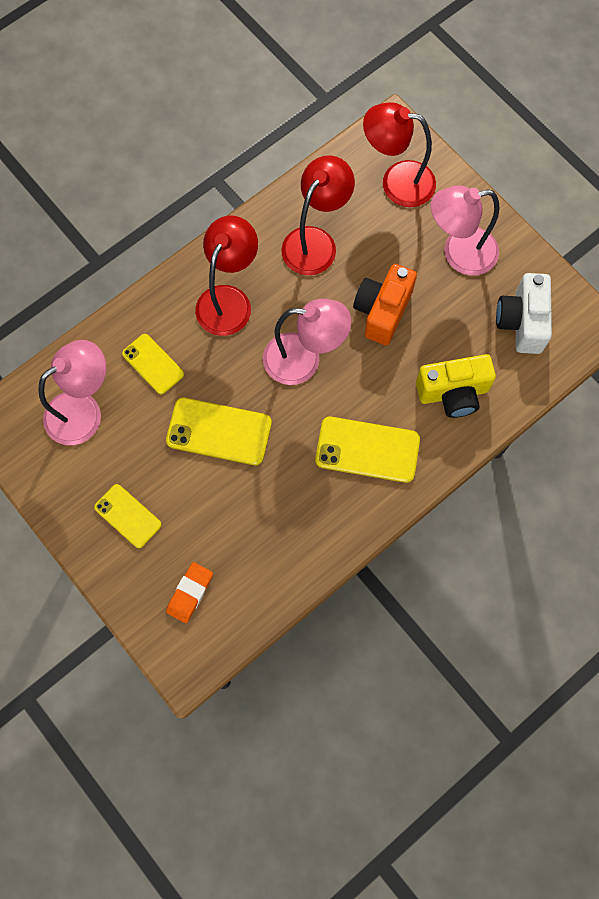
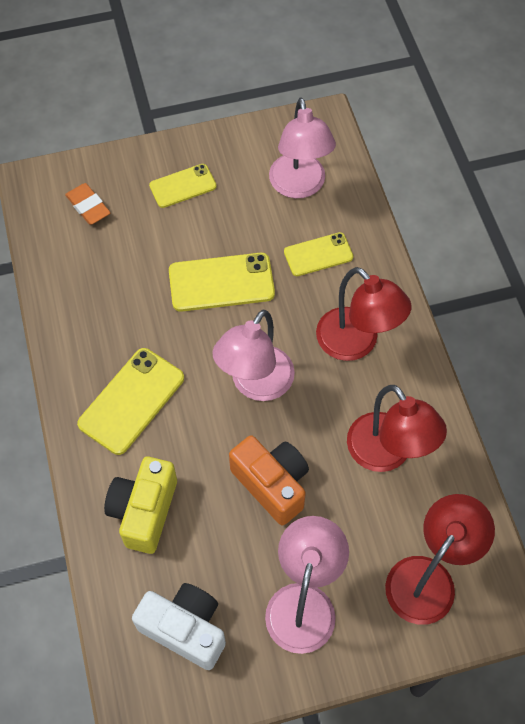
camera: 115 degrees right, 10 degrees down
(219, 431) = (221, 282): yellow phone -> yellow phone turned 45 degrees clockwise

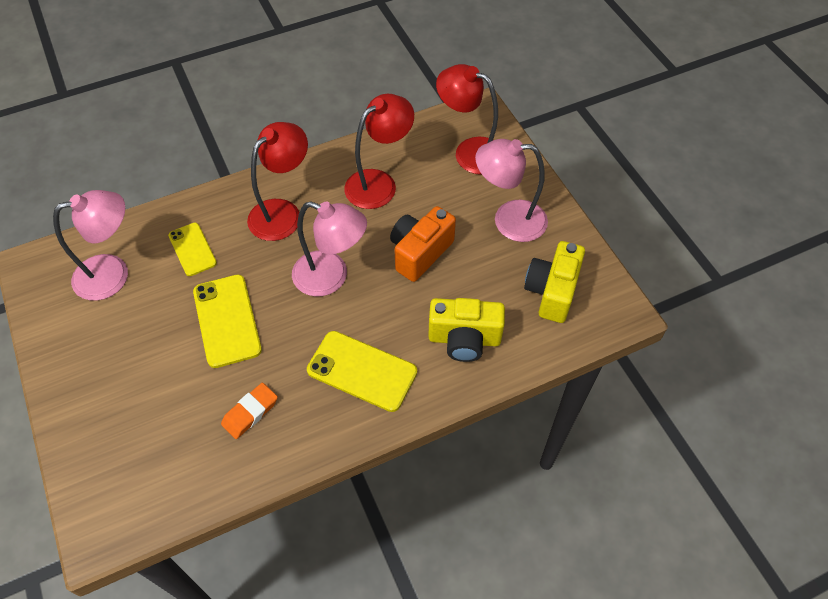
camera: 100 degrees left, 5 degrees down
(88, 206) = (134, 463): orange eraser -> orange eraser (250, 412)
(183, 186) = (109, 375): yellow phone -> none
(185, 629) = (552, 291): white camera -> yellow camera

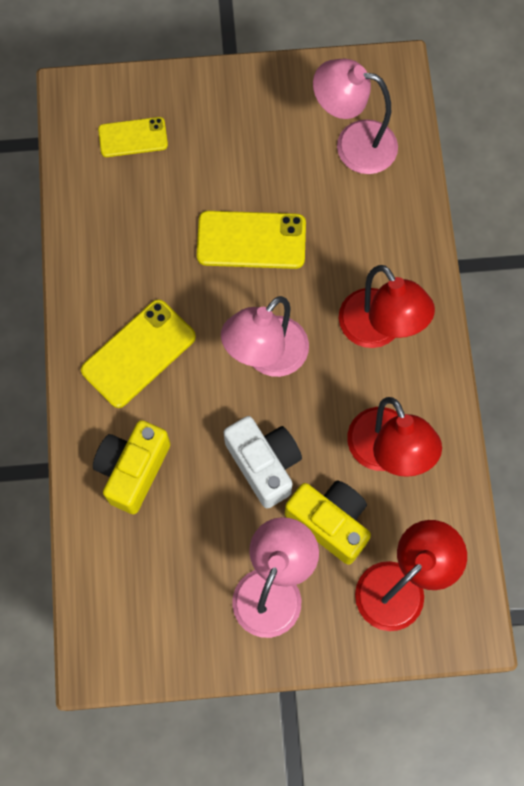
camera: 110 degrees right, 15 degrees up
(113, 274) = (353, 144): pink lamp -> pink lamp turned 105 degrees clockwise
(192, 249) = (358, 225): yellow phone -> yellow phone (133, 137)
(250, 412) = (137, 238): orange eraser -> none
(420, 253) = (264, 464): orange camera -> white camera
(552, 291) = (154, 593): yellow camera -> yellow camera (330, 522)

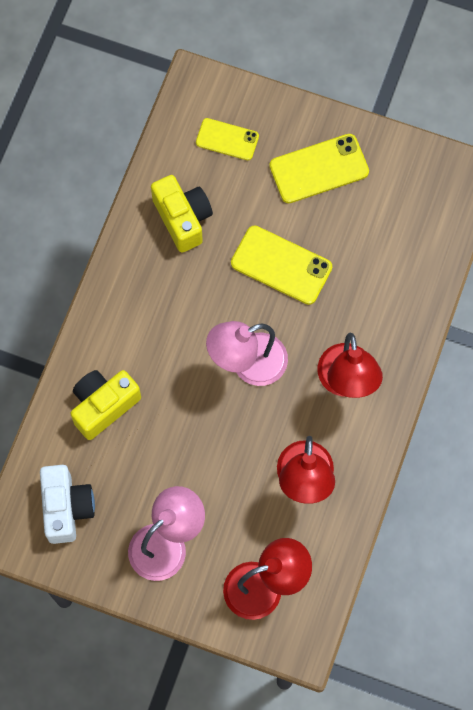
camera: 25 degrees right, 0 degrees up
(138, 353) = (150, 317): yellow phone -> yellow phone (319, 169)
(264, 464) = (205, 447): white camera -> white camera (66, 508)
(330, 522) = (234, 514): yellow camera -> yellow camera (183, 218)
(353, 144) = (402, 221): pink lamp -> none

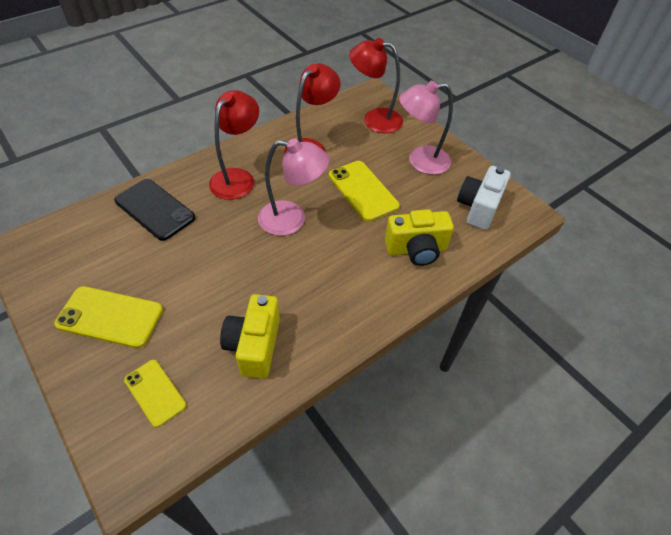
camera: 150 degrees left, 20 degrees down
(281, 265) = (210, 265): yellow phone -> yellow phone (363, 191)
(389, 289) = (155, 209): none -> black phone

